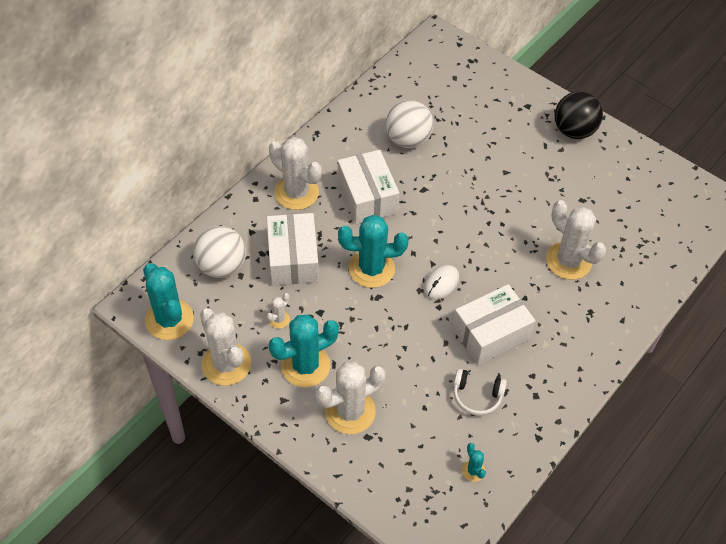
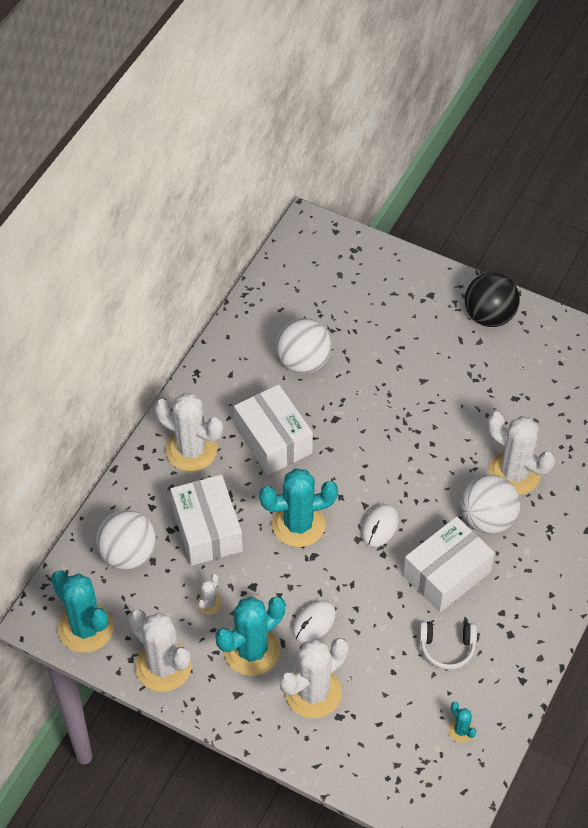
camera: 10 degrees left, 0 degrees up
(365, 352) = (313, 622): none -> white mouse
(536, 294) = (487, 519): none -> white ball

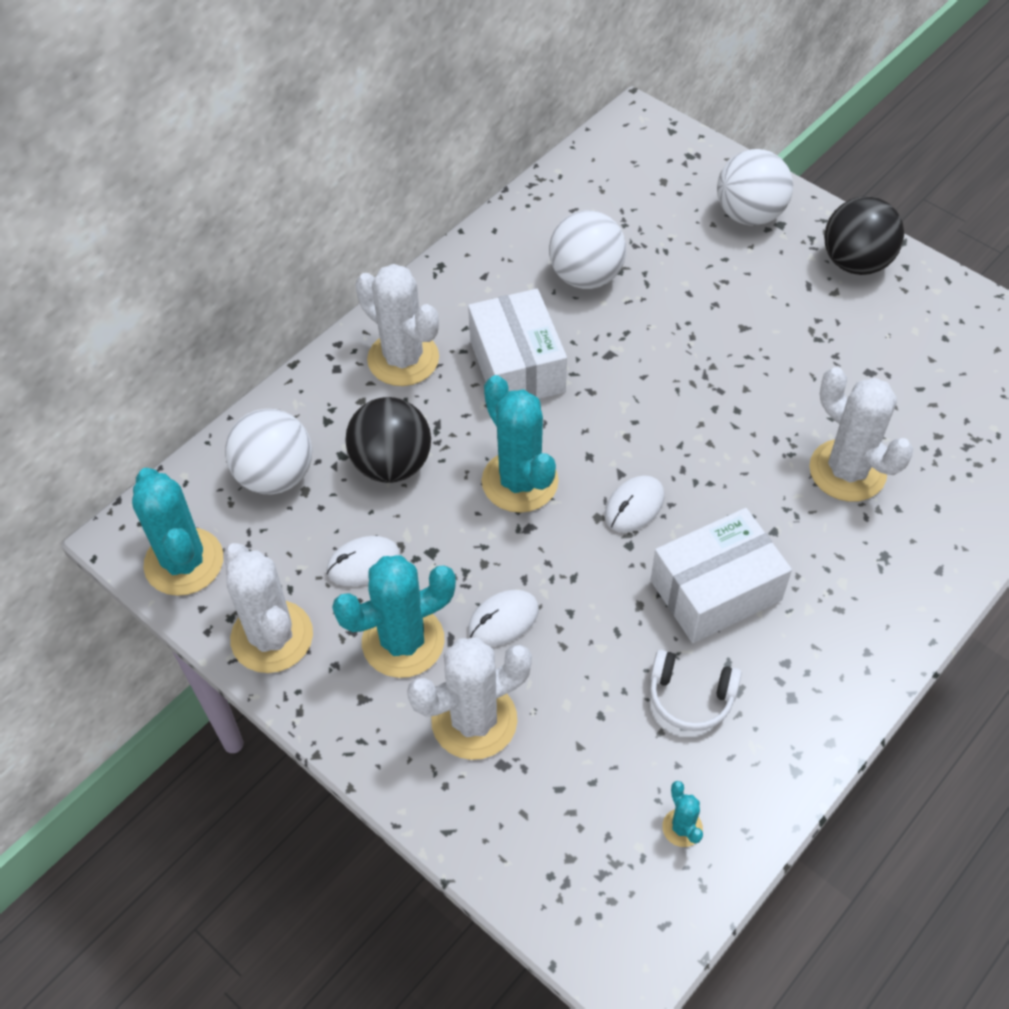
camera: 15 degrees right, 0 degrees up
(207, 530) = (392, 464): white box -> black ball
(209, 603) = (363, 563): white cactus -> white mouse
(298, 524) = (520, 481): turquoise cactus -> turquoise cactus turned 60 degrees clockwise
(487, 519) = (794, 525): white ball -> white ball (749, 215)

